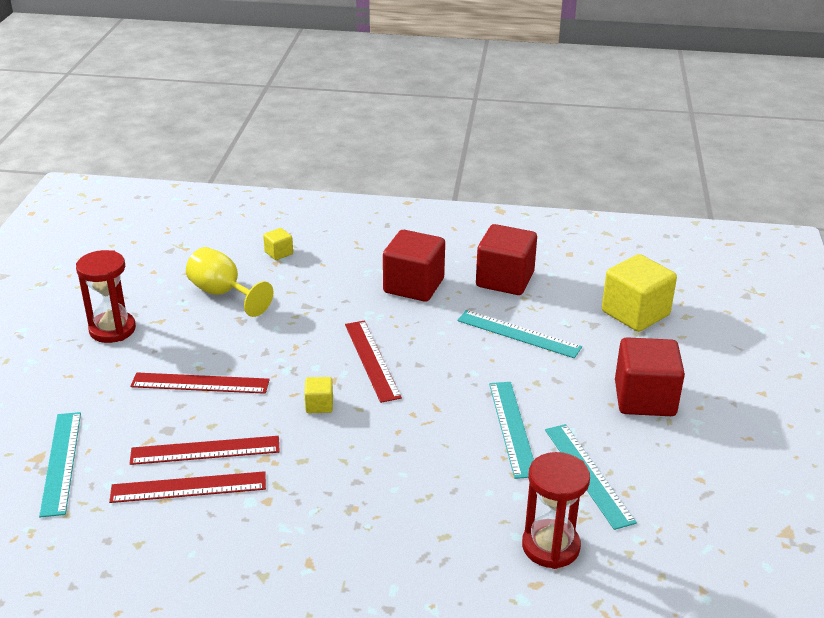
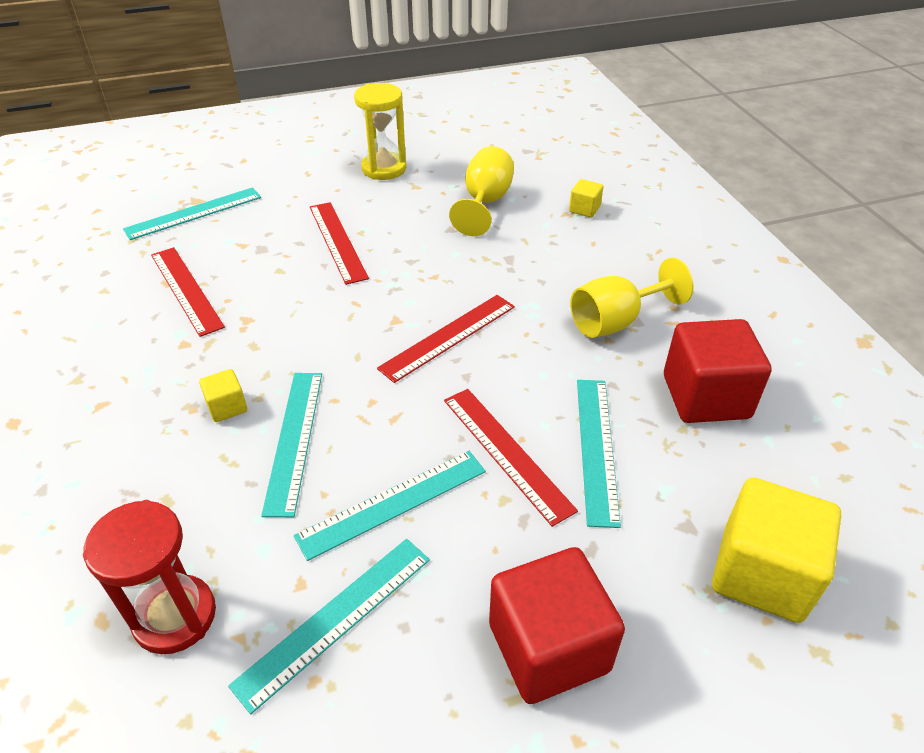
camera: 65 degrees right, 10 degrees up
(112, 329) = (384, 169): red hourglass -> yellow hourglass
(205, 451) = (241, 280): red ruler -> red ruler (506, 453)
(319, 405) = (347, 326): yellow cube -> yellow cube (227, 407)
(413, 286) = (615, 321): red cube -> yellow goblet
(425, 459) = (295, 439): none -> turquoise ruler

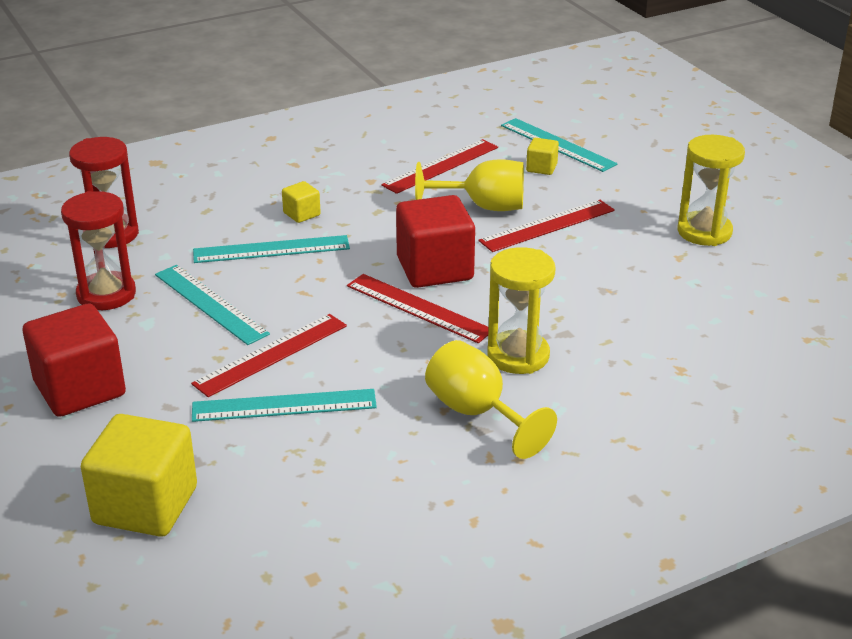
camera: 80 degrees right, 10 degrees down
(335, 620) = (106, 294): turquoise ruler -> red hourglass
(485, 203) = (670, 307): yellow goblet -> yellow goblet (483, 206)
(537, 288) = (518, 356): none -> yellow hourglass
(584, 209) = (698, 382): yellow cube -> yellow cube (541, 168)
(705, 397) = (369, 478): red cube -> red cube (435, 268)

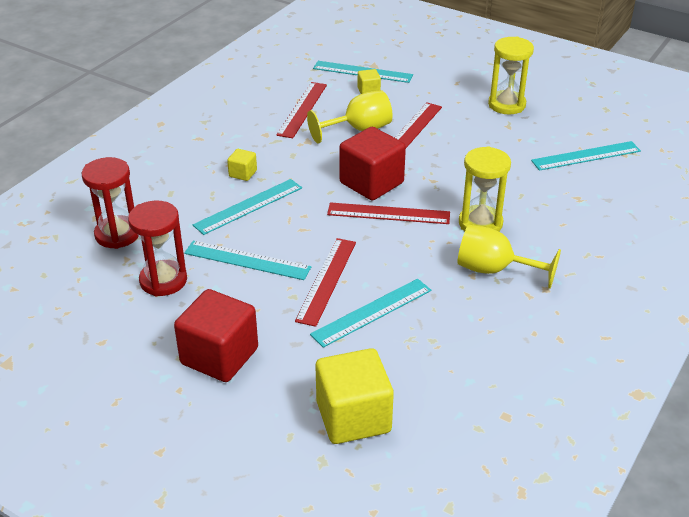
camera: 30 degrees left, 5 degrees up
(748, 324) = (586, 156): none -> turquoise ruler

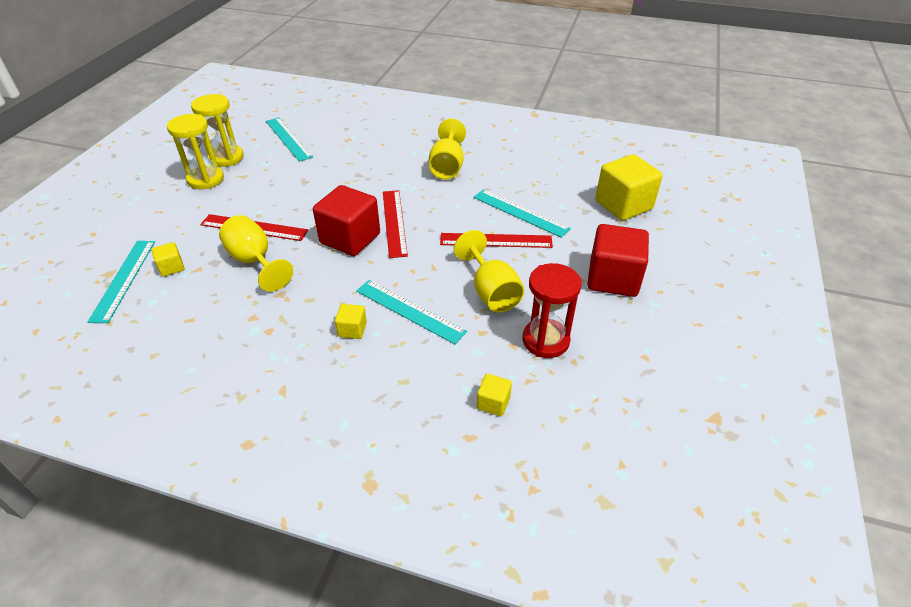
camera: 105 degrees left, 5 degrees up
(117, 234) = (493, 403): red hourglass -> yellow cube
(247, 260) = (491, 291): turquoise ruler -> yellow goblet
(302, 109) = (211, 312): red ruler -> none
(480, 223) = (393, 177): yellow hourglass -> yellow hourglass (226, 158)

